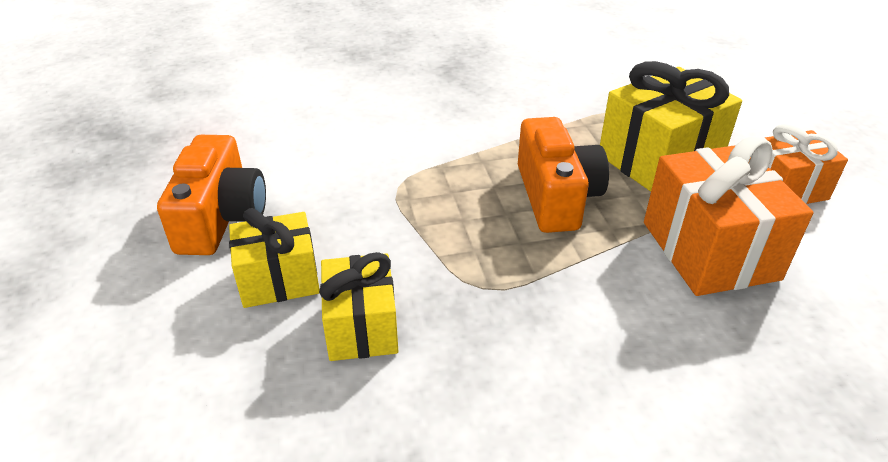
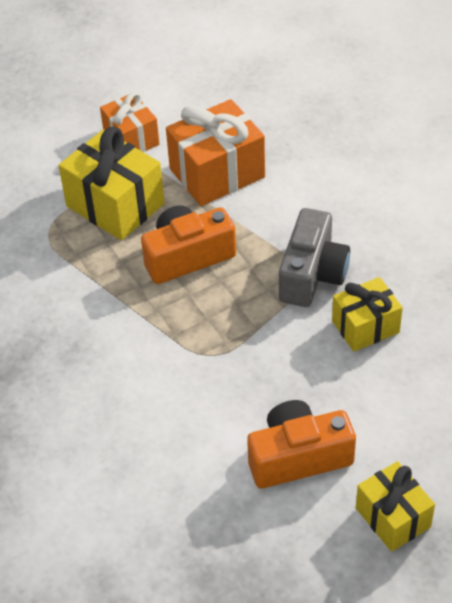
camera: 105 degrees left, 10 degrees up
(279, 279) = (346, 388): yellow gift -> yellow gift (393, 517)
(482, 298) = (312, 274): none -> grey camera

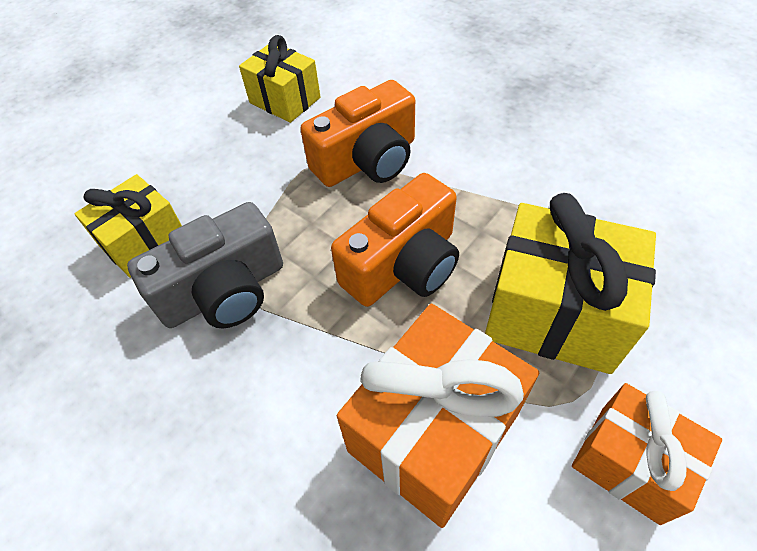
camera: 160 degrees right, 5 degrees up
(298, 457) = (201, 104): orange camera -> orange camera (367, 160)
(312, 274) = (224, 291): grey camera -> grey camera turned 120 degrees counterclockwise
(393, 517) = (109, 87): yellow gift -> yellow gift (285, 100)

